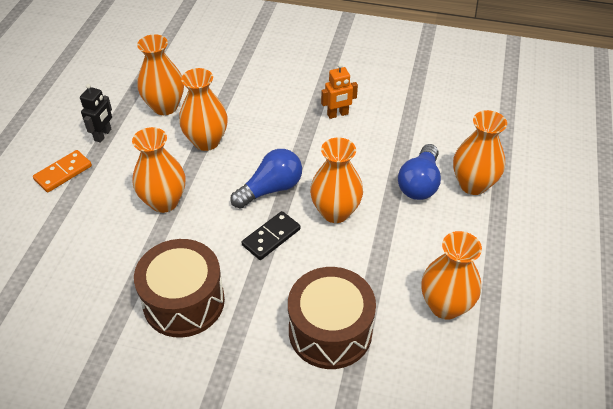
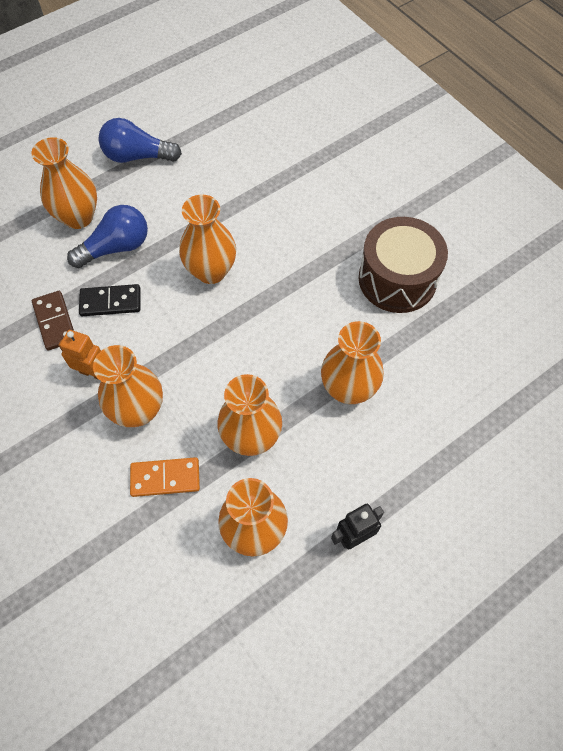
camera: 140 degrees left, 15 degrees up
(63, 173) = (428, 505): orange domino -> orange domino (165, 478)
(271, 189) = (241, 332): blue light bulb -> blue light bulb (137, 156)
(271, 237) = (284, 286): black domino -> black domino (110, 302)
(330, 331) = (308, 189): brown drum -> none
(395, 122) = (55, 322): none -> brown domino
(445, 306) = (215, 154): orange vase -> orange vase (138, 410)

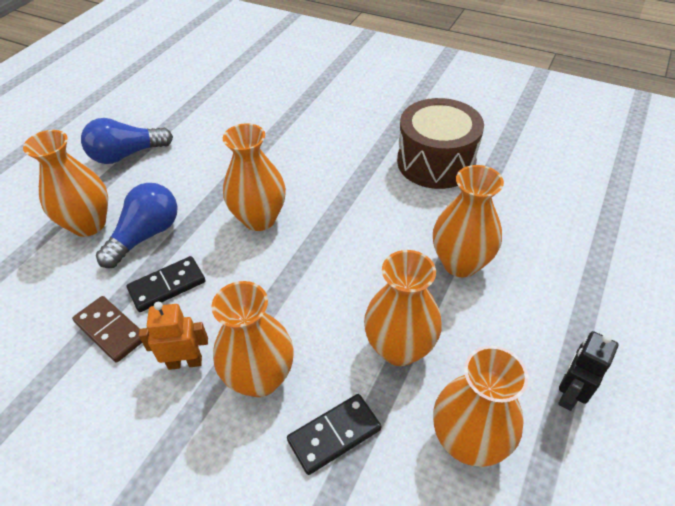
camera: 25 degrees left, 15 degrees down
(165, 478) = (334, 434): orange domino -> black domino

